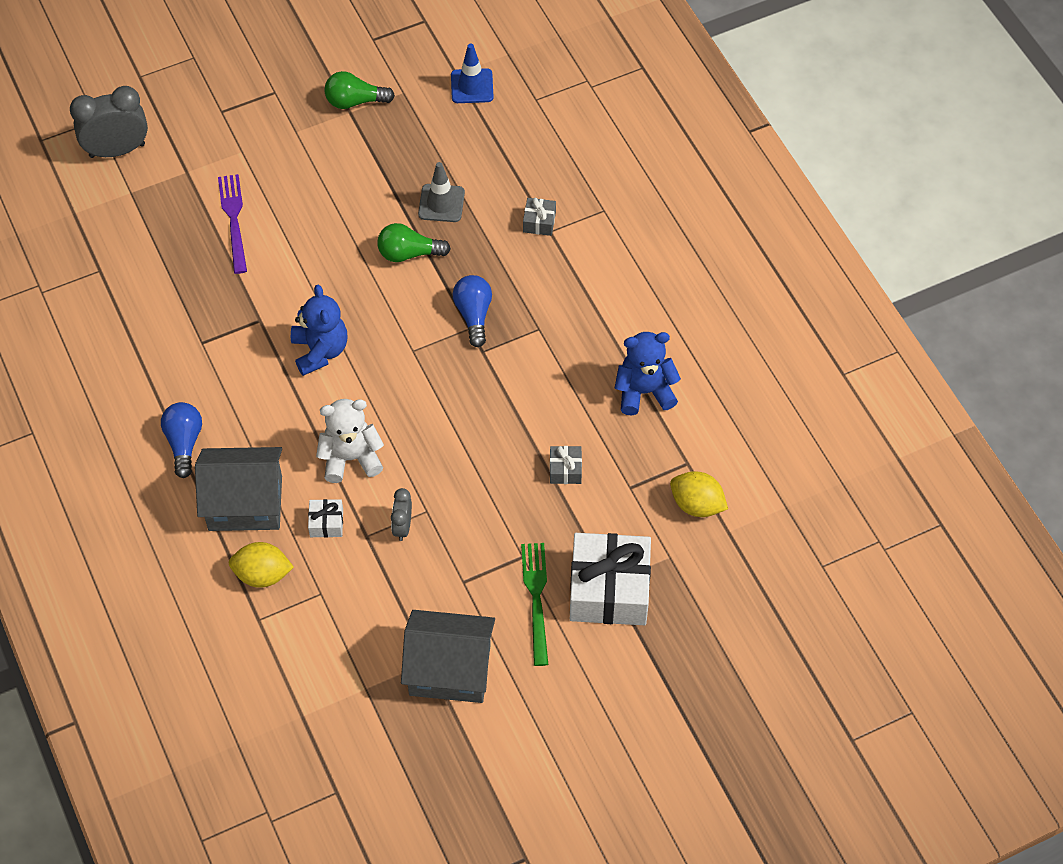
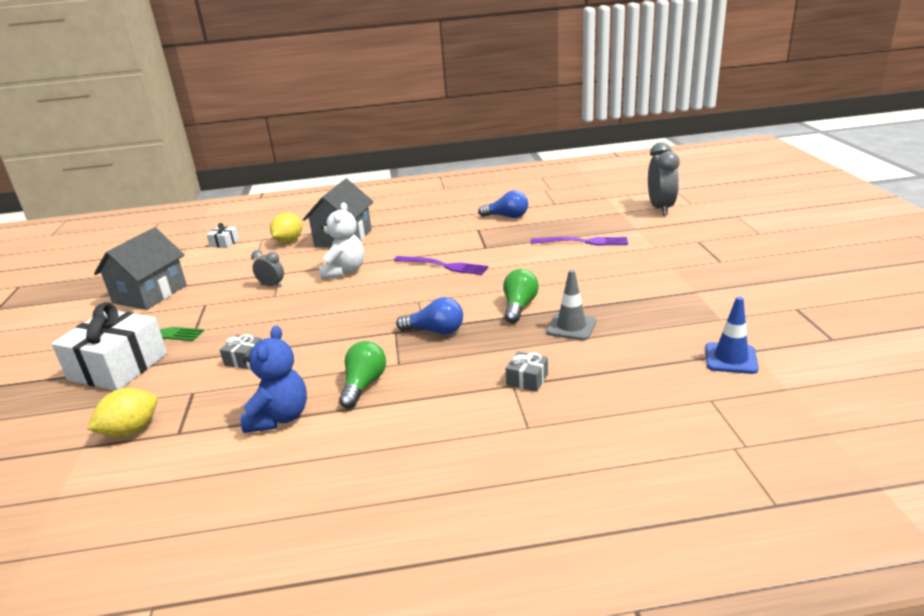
camera: 110 degrees right, 30 degrees down
(184, 443) = (403, 223): blue light bulb -> blue light bulb (507, 216)
(320, 351) = (443, 266): blue teddy bear -> purple fork
(326, 523) = (303, 261): white gift -> white gift (224, 243)
(355, 101) = (708, 294): green light bulb -> green light bulb (364, 385)

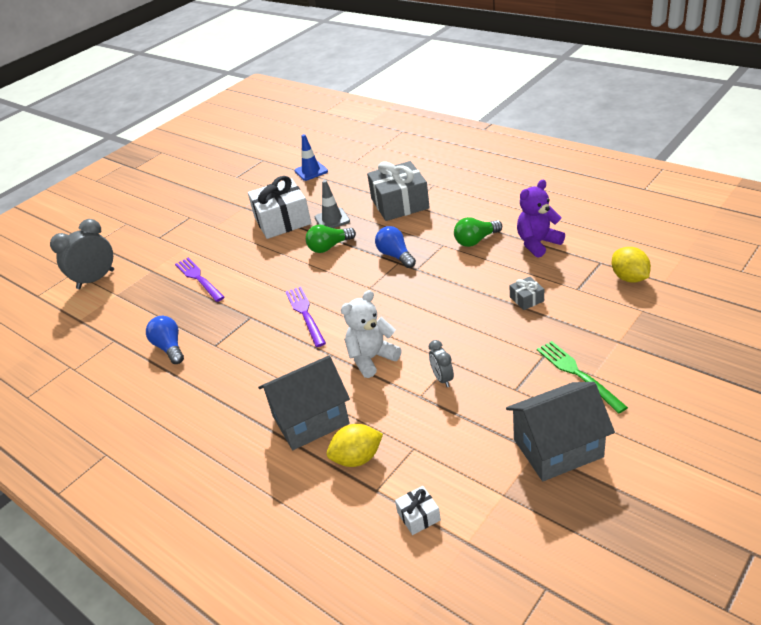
camera: 130 degrees left, 10 degrees up
(118, 366) = (622, 345): white gift -> white gift (282, 221)
(131, 430) = (629, 278): yellow lemon -> yellow lemon turned 60 degrees clockwise
(279, 417) = (537, 243): blue teddy bear -> purple teddy bear
(527, 379) = (400, 203): grey gift -> grey gift, size x2.31

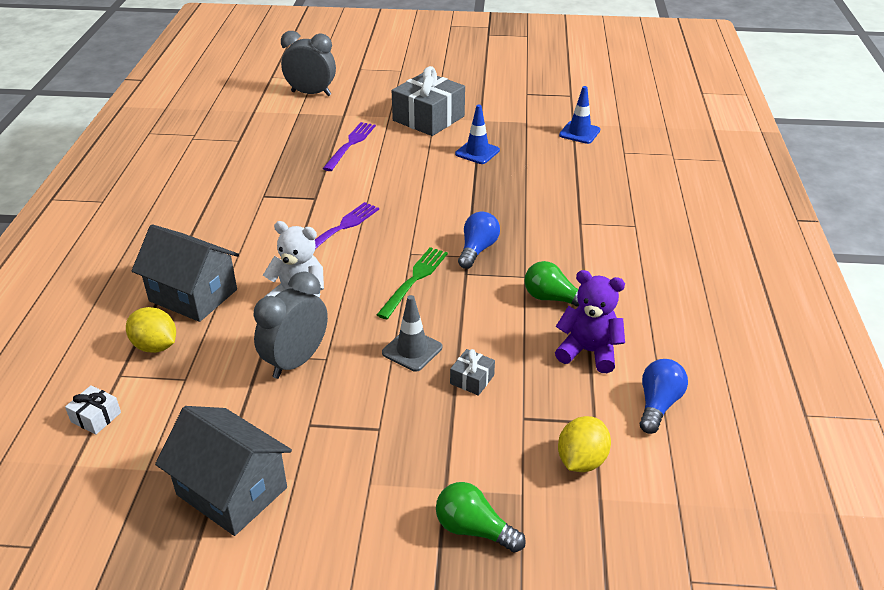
camera: 50 degrees right, 0 degrees up
(169, 347) = (246, 173): blue light bulb -> blue light bulb (658, 404)
(282, 221) = (477, 152): white gift -> blue traffic cone
(329, 247) = (457, 199): green light bulb -> green light bulb (473, 529)
(332, 219) = (506, 182): grey traffic cone -> grey traffic cone (412, 350)
(400, 203) = (575, 215): grey gift -> grey gift (428, 118)
(442, 379) = (296, 361): grey clock -> grey clock, size x1.90
(577, 374) = (363, 468): green fork -> green fork (414, 280)

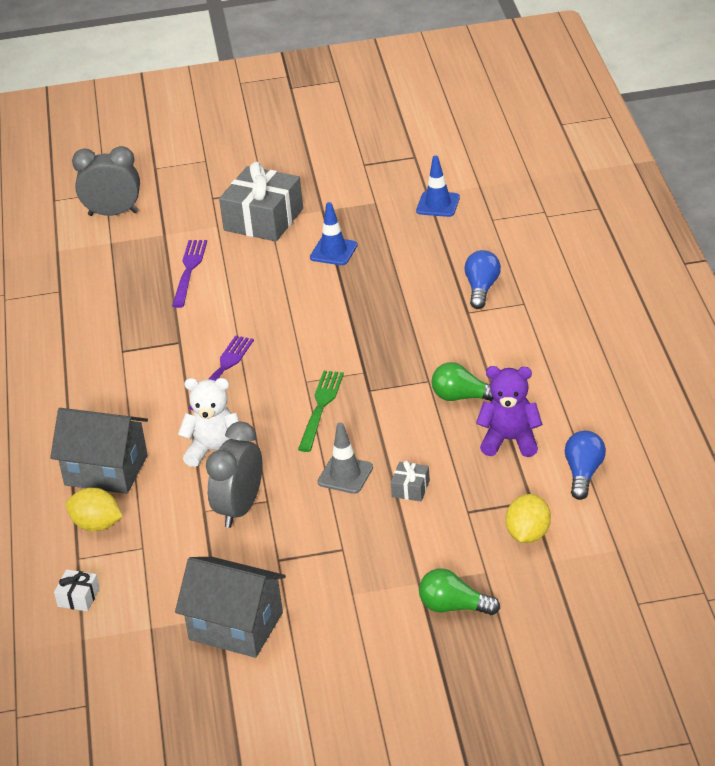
camera: 10 degrees left, 0 degrees up
(477, 249) = (372, 363): blue light bulb -> blue light bulb (481, 288)

